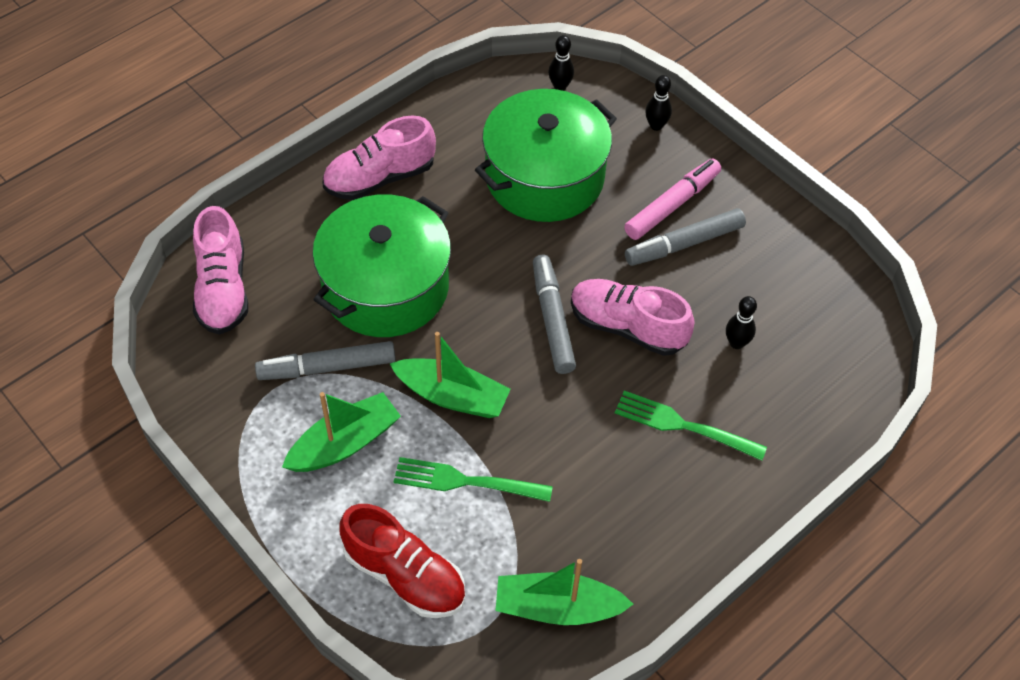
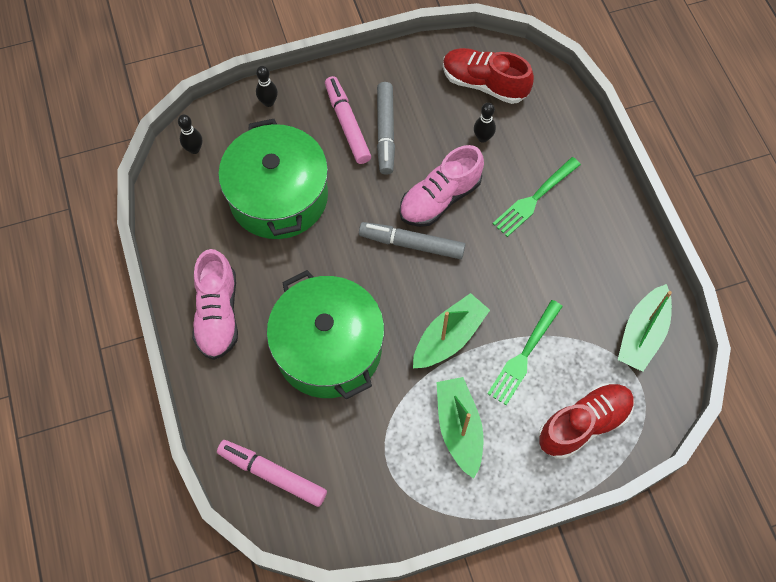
camera: 65 degrees left, 10 degrees up
(223, 289) = (272, 474): pink shoe -> pink marker
(327, 367) = (385, 418): grey marker -> none
(814, 319) = (484, 84): none -> red shoe

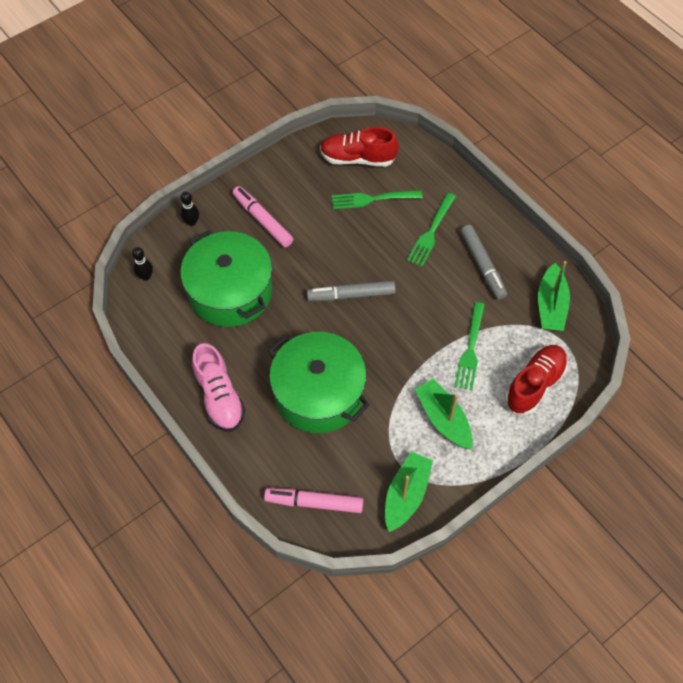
camera: 20 degrees left, 5 degrees down
(385, 132) = (295, 217): grey marker -> grey marker (482, 265)
(440, 198) = (359, 254): pink shoe -> none
(449, 337) = (408, 355): green boat -> green boat (406, 495)
(483, 138) = (373, 199): black bowling pin -> green fork

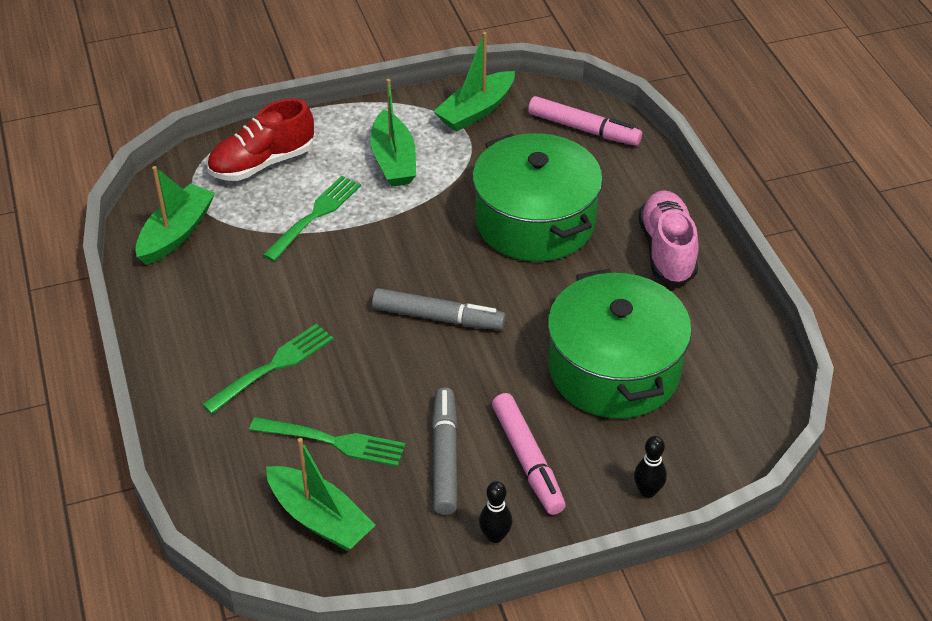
camera: 160 degrees left, 15 degrees down
(146, 276) = (742, 427): black bowling pin -> black bowling pin (495, 536)
(358, 158) = (320, 518): red shoe -> green boat
(482, 265) = (230, 303): grey marker -> grey marker (444, 457)

